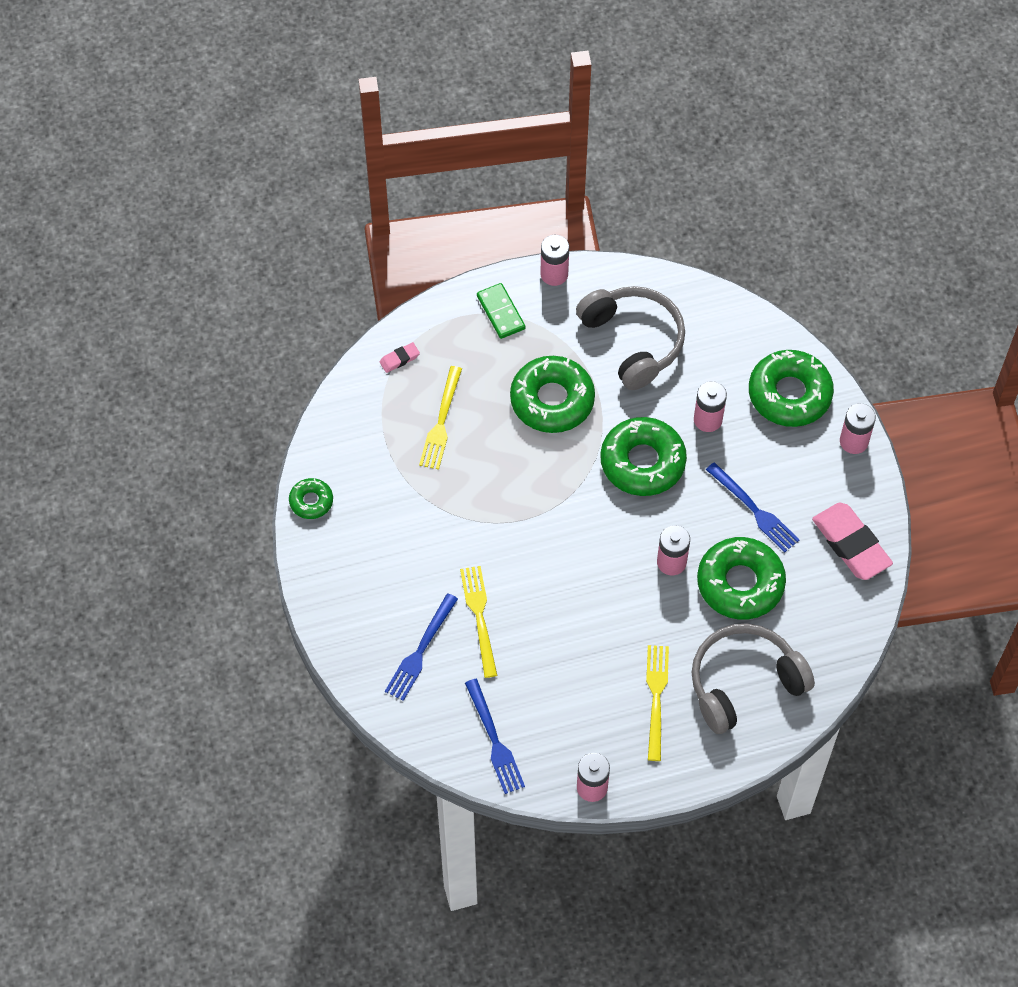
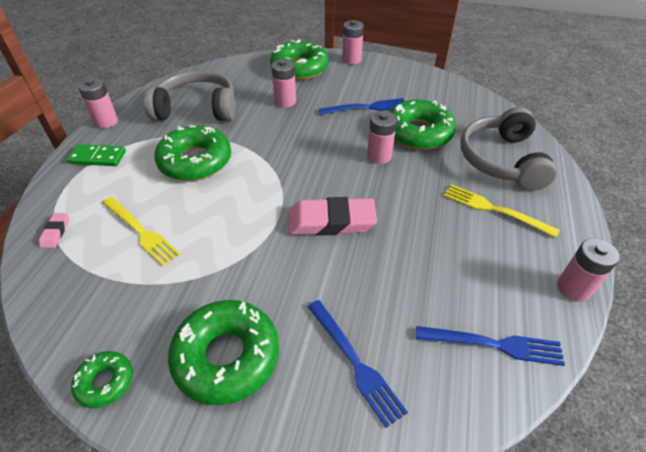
camera: 60 degrees left, 15 degrees down
(479, 617) = (348, 293): yellow fork -> none
(642, 462) = (288, 139): green donut -> green donut (227, 356)
(851, 544) = (420, 83): pink eraser -> pink eraser (331, 221)

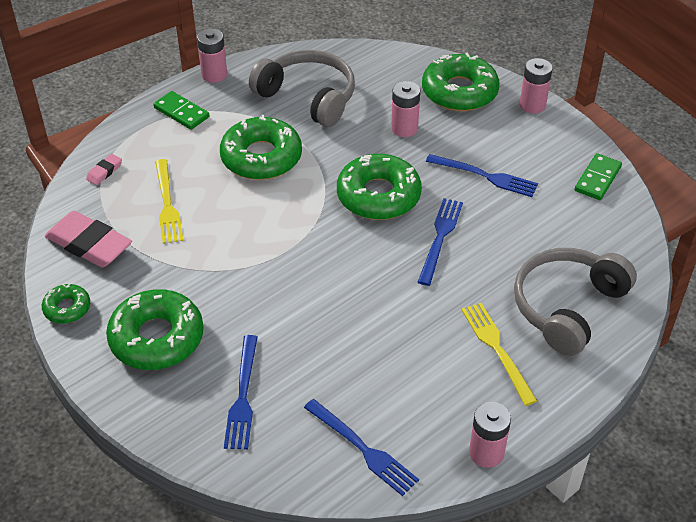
camera: 35 degrees right, 0 degrees up
(331, 221) = (330, 278): pink eraser -> pink eraser (89, 244)
(379, 156) = (440, 238): pink battery -> blue fork
(418, 133) = (510, 232): green donut -> green donut (378, 196)
(432, 82) = (597, 179): none -> green domino

